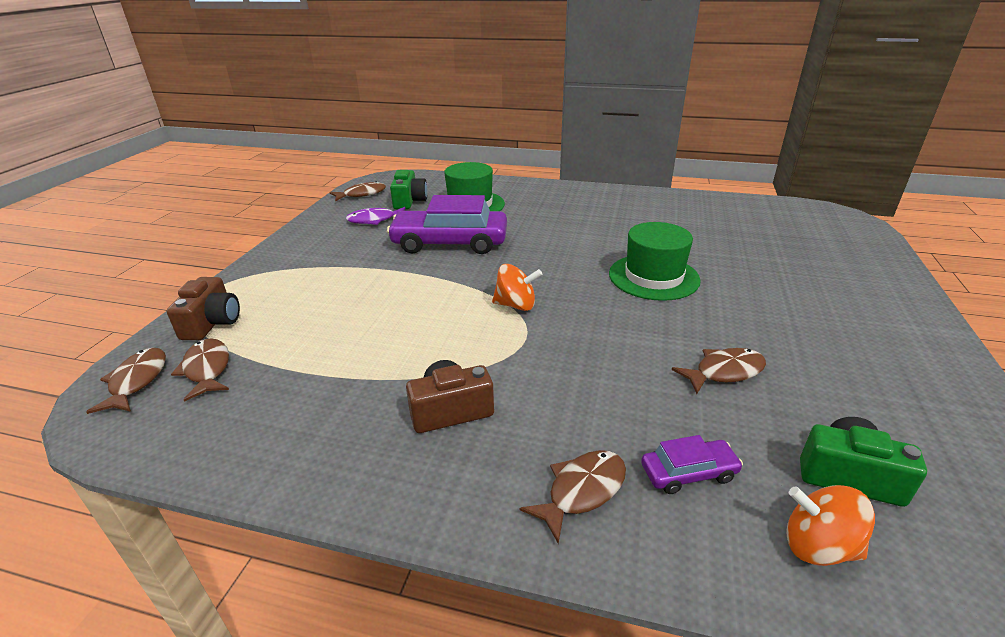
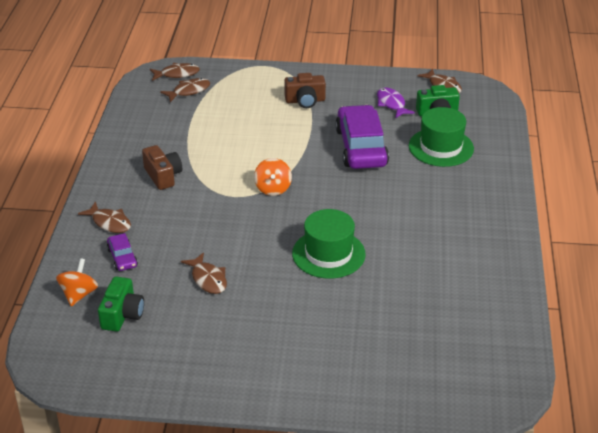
camera: 80 degrees right, 5 degrees up
(212, 323) = (232, 78): brown camera -> brown camera (305, 101)

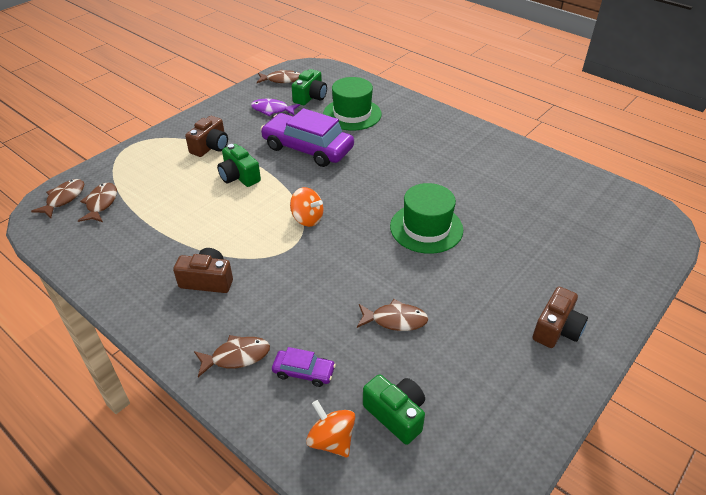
camera: 55 degrees left, 5 degrees up
(279, 369) = (556, 329): none -> brown camera
(285, 132) = (239, 176): none -> green camera

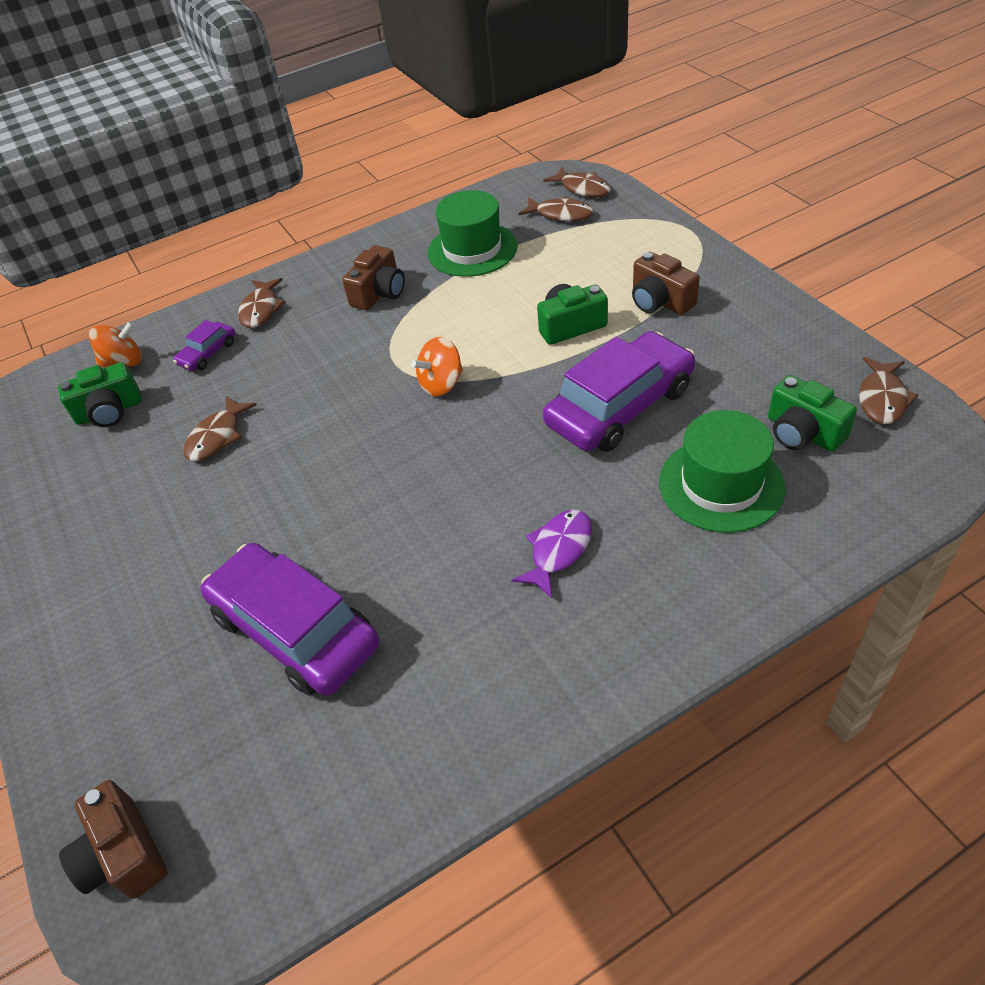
camera: 115 degrees right, 5 degrees up
(272, 110) = (760, 375): purple fish -> purple fish (558, 550)
(426, 228) = (351, 511): green hat -> green hat (472, 249)
(510, 224) = (295, 629): none -> purple car
(556, 329) = (84, 598): brown camera -> brown camera (124, 854)

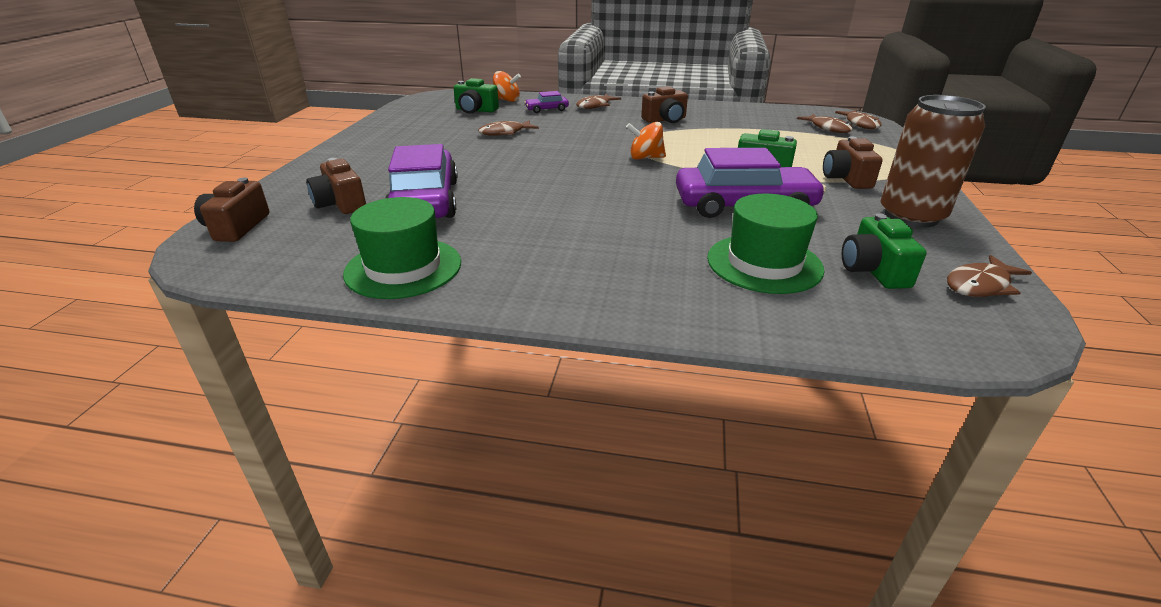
camera: 35 degrees right, 15 degrees down
(197, 712) = (340, 203): none -> brown camera
(472, 249) = (746, 123): green hat -> green hat (403, 268)
(558, 550) = (605, 239): purple fish -> none
(760, 330) = (911, 216): none -> brown can

